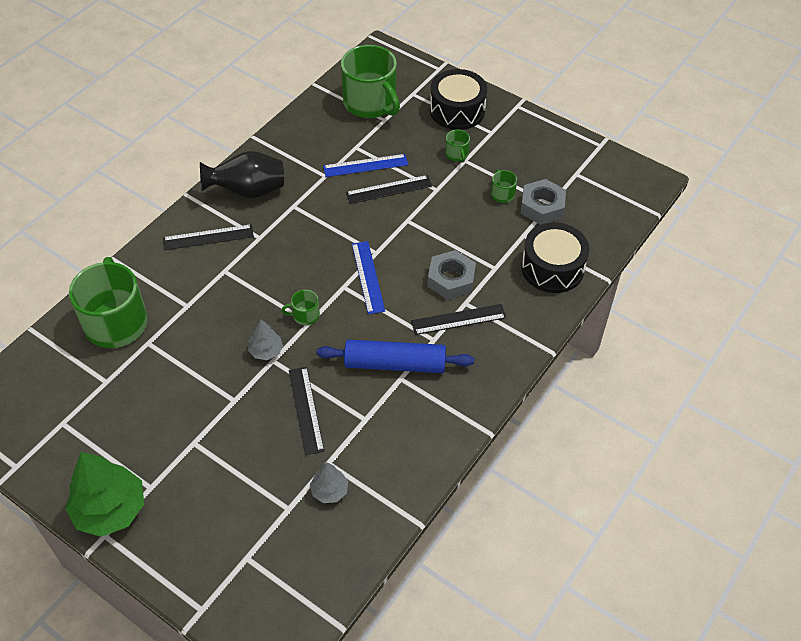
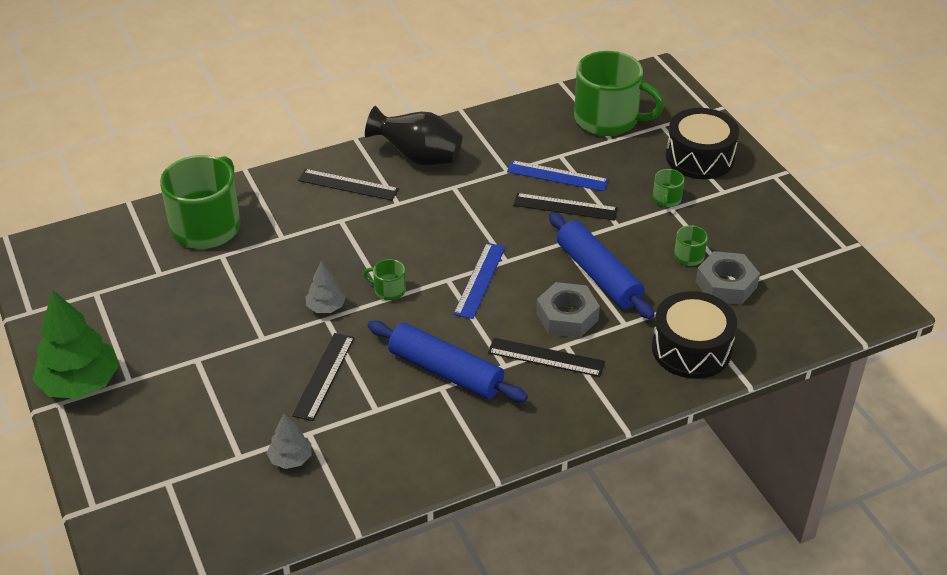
camera: 30 degrees right, 10 degrees down
(370, 103) = (608, 119): green mug -> green mug turned 60 degrees counterclockwise
(450, 236) = (598, 275): none -> blue rolling pin

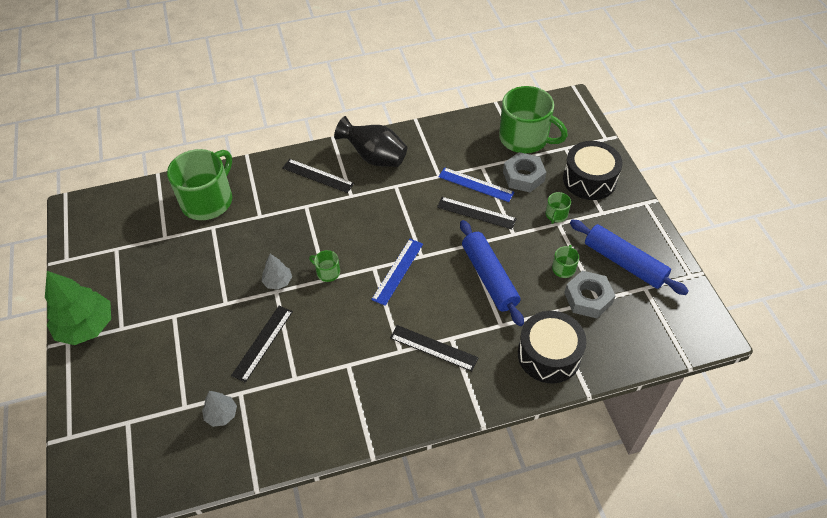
camera: 10 degrees right, 10 degrees up
(445, 372) = (354, 351): blue rolling pin -> blue rolling pin (624, 263)
(567, 316) = (457, 312): grey nut -> grey nut (523, 176)

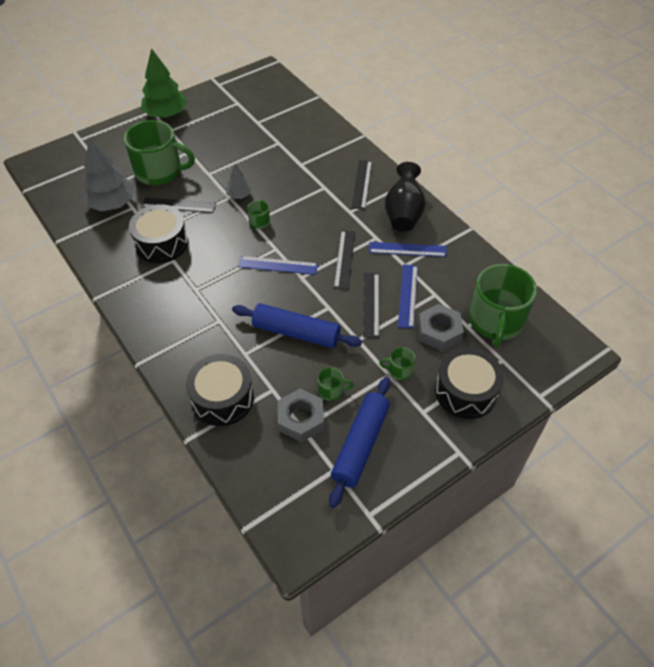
camera: 70 degrees right, 0 degrees up
(208, 200) = (303, 131): green mug -> green mug (159, 171)
(221, 414) = (112, 204): grey tree -> grey tree, size x1.96
(316, 371) = (162, 243): none -> black drum
(421, 168) = (407, 249): none -> blue ruler
(433, 348) = (205, 310): black ruler -> black ruler (344, 259)
(489, 277) = (296, 332): blue rolling pin -> blue rolling pin turned 60 degrees clockwise

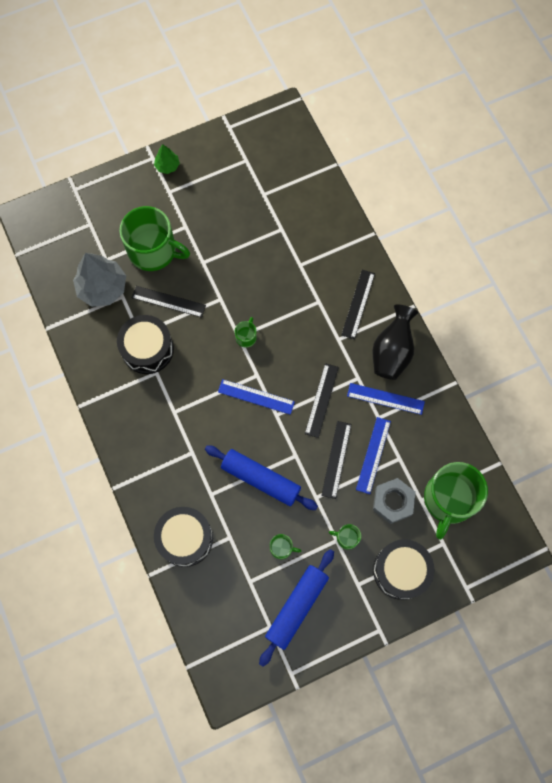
camera: 10 degrees right, 20 degrees up
(166, 114) = (167, 166): green tree -> green tree, size x0.51
(239, 195) = (230, 298): grey tree -> none
(300, 419) = (250, 572): grey nut -> none

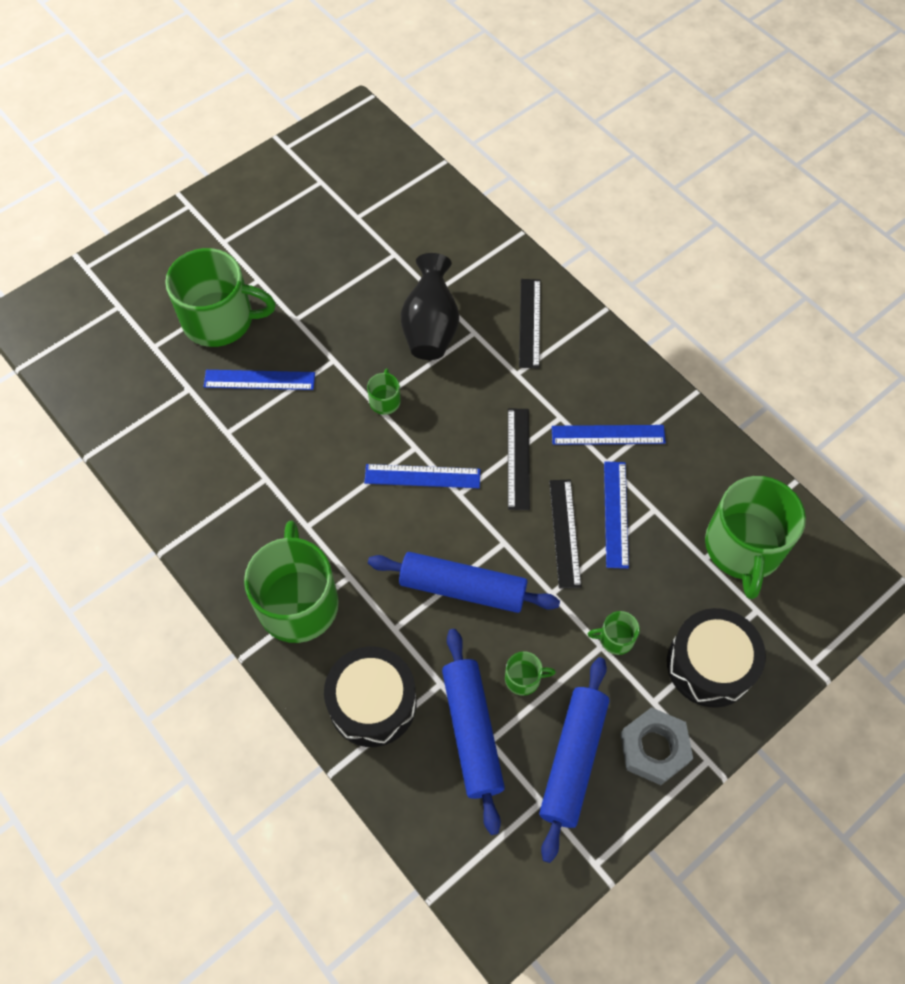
camera: 15 degrees left, 10 degrees down
(102, 288) = (157, 384): grey tree -> none
(147, 349) = (244, 450): black drum -> none
(156, 461) = (298, 602): none -> green mug
(167, 166) = (212, 211): green tree -> none
(168, 301) = (259, 380): black ruler -> blue ruler
(240, 573) = (472, 732): none -> blue rolling pin
(392, 352) = (596, 372): black vase -> black vase (430, 328)
(393, 502) = (665, 571): grey nut -> grey nut (654, 748)

